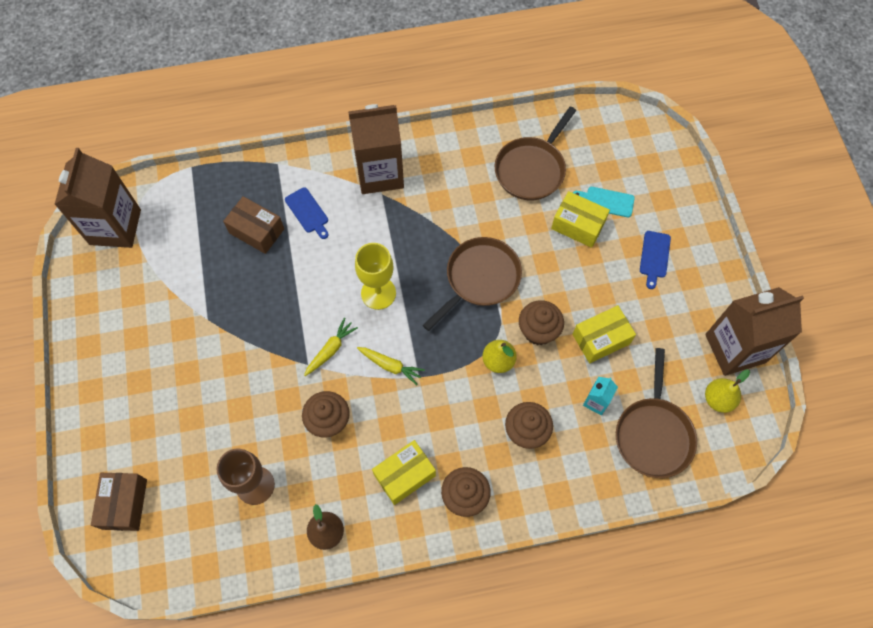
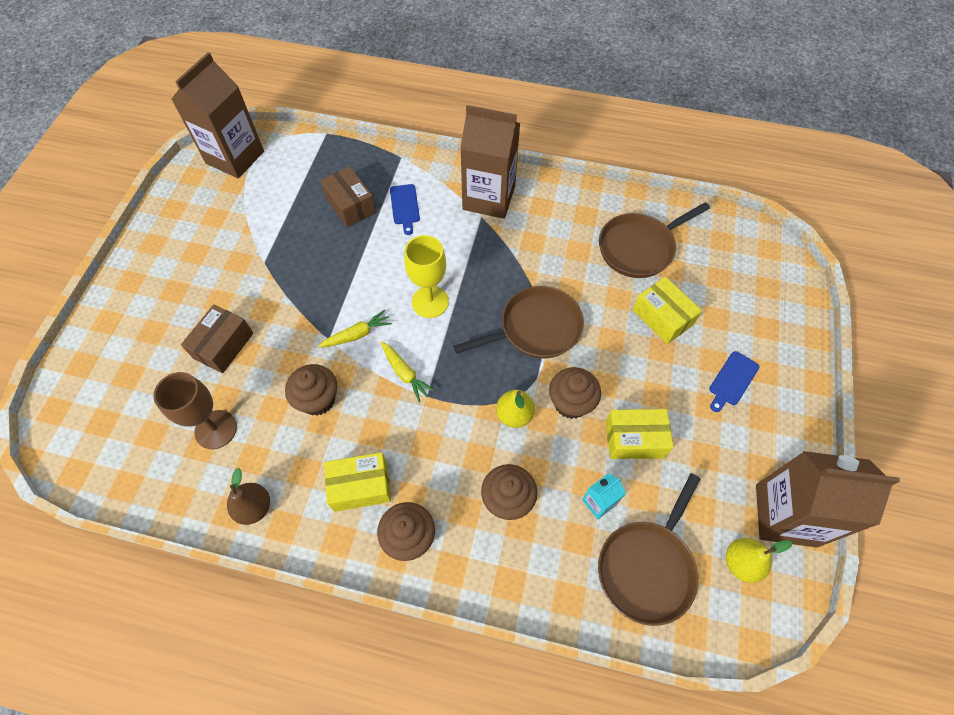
camera: 25 degrees right, 5 degrees down
(124, 504) = (94, 393): brown box -> brown box (223, 345)
(606, 201) = (703, 306): turquoise cutting board -> none

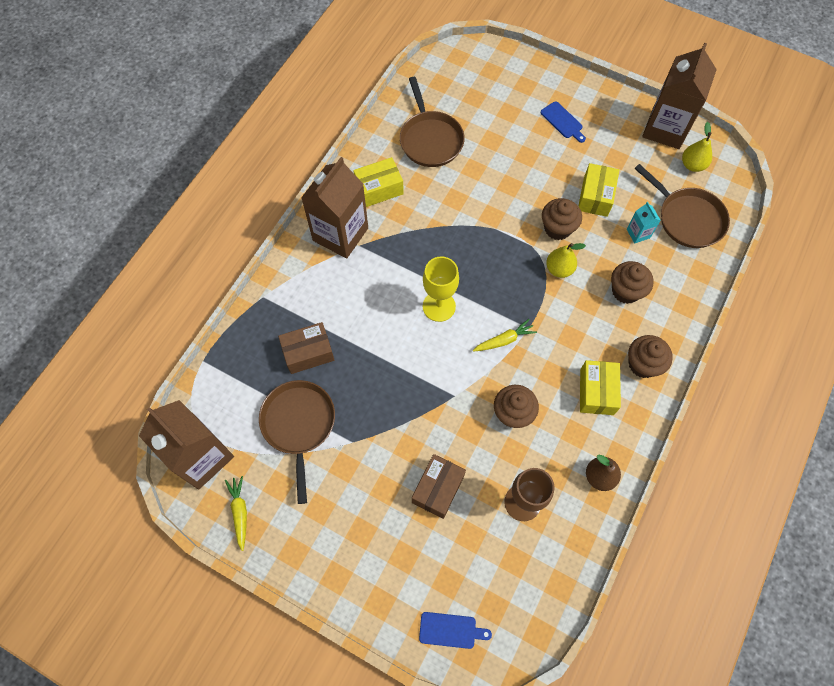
camera: 75 degrees left, 5 degrees up
(223, 345) = (438, 489): brown box -> brown box turned 75 degrees clockwise
(357, 334) = (456, 371): yellow carrot -> yellow carrot (240, 512)
(405, 206) = (326, 305): blue cutting board -> blue cutting board (450, 630)
(536, 328) = (486, 234): brown pan -> brown pan (299, 425)
(662, 317) = (499, 146): yellow box -> yellow box (379, 189)

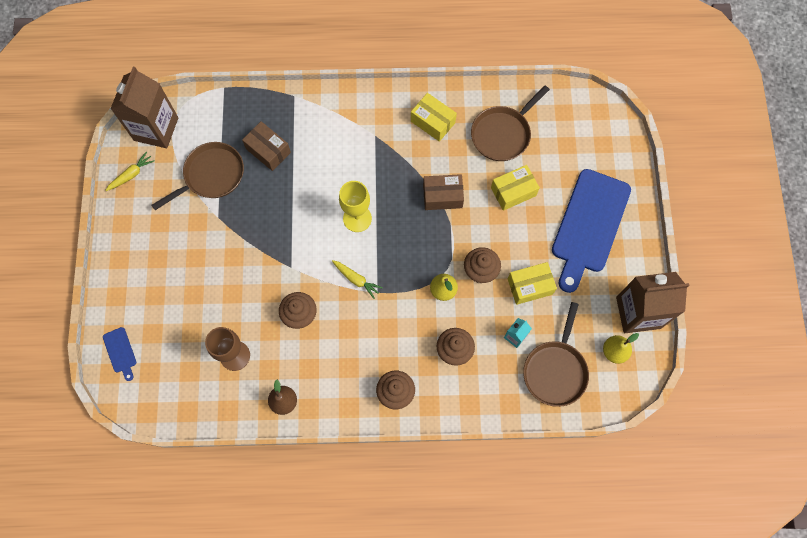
camera: 60 degrees right, 5 degrees up
(340, 234) = (376, 117): brown carton -> none
(438, 489) = (214, 292): brown box -> brown box (442, 196)
(562, 121) = (589, 225): blue cutting board -> blue cutting board, size x2.48
(596, 392) = (352, 368): yellow box -> yellow box (513, 192)

